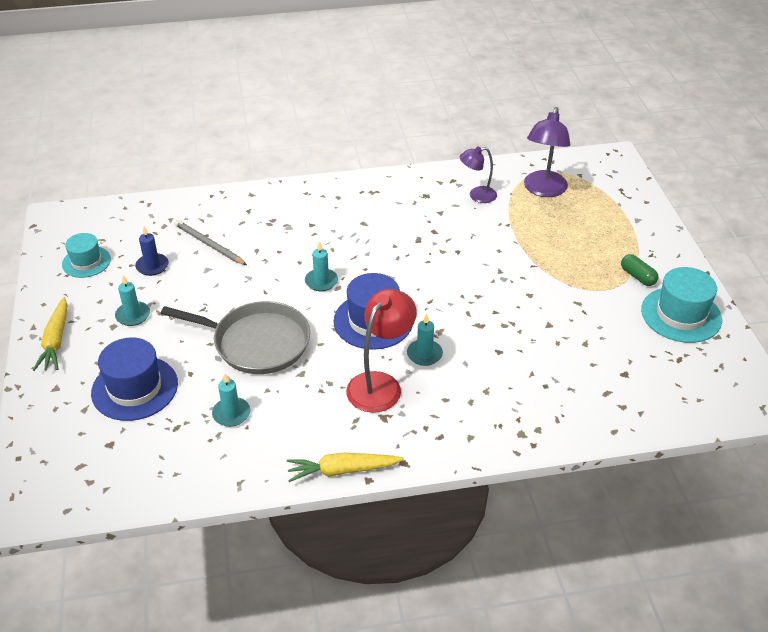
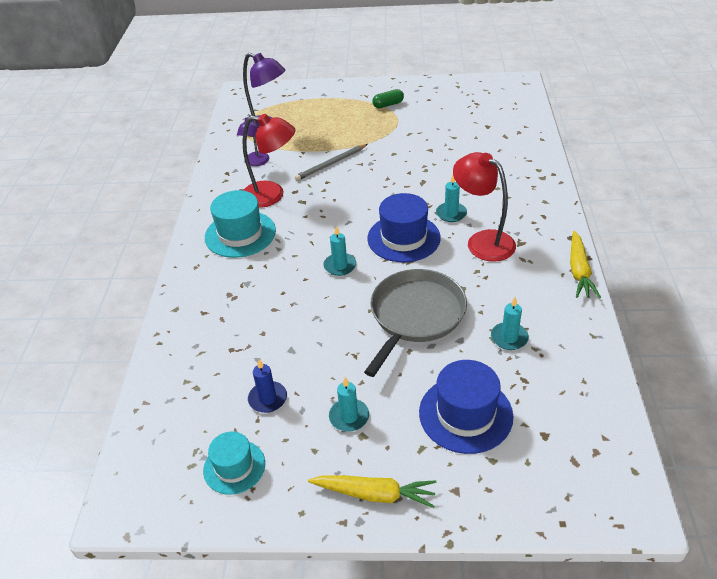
camera: 75 degrees left, 0 degrees up
(209, 244) = (249, 347): grey pencil -> grey pencil (331, 164)
(423, 217) = (272, 195): none -> red lamp
(681, 315) = (433, 95): turquoise hat -> turquoise hat (240, 234)

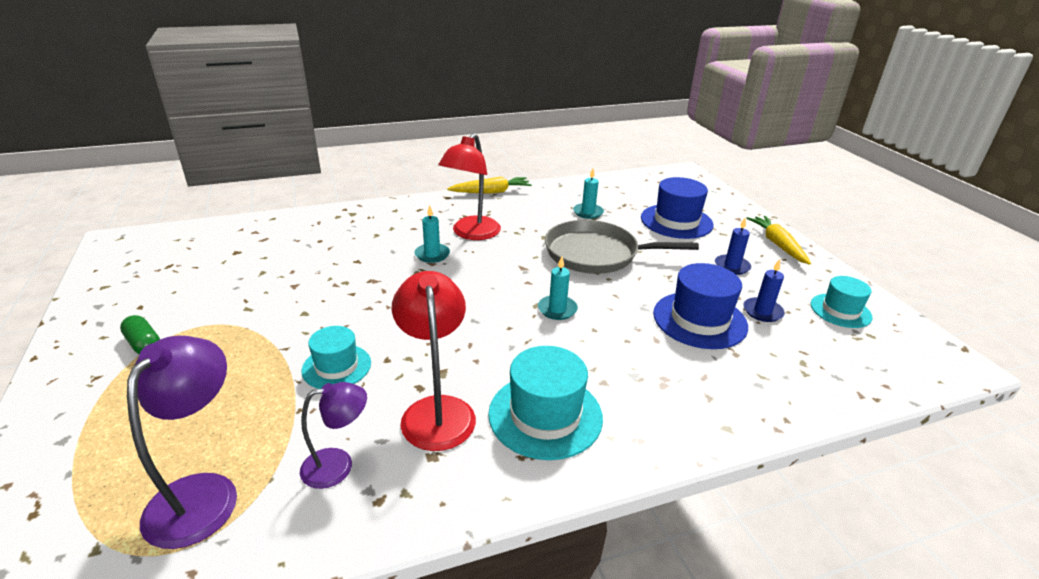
camera: 115 degrees left, 10 degrees down
(331, 164) = (336, 366): grey pencil -> turquoise hat
(349, 417) = (732, 266): turquoise candle -> blue candle
(403, 238) = (487, 277): blue hat -> blue hat (699, 320)

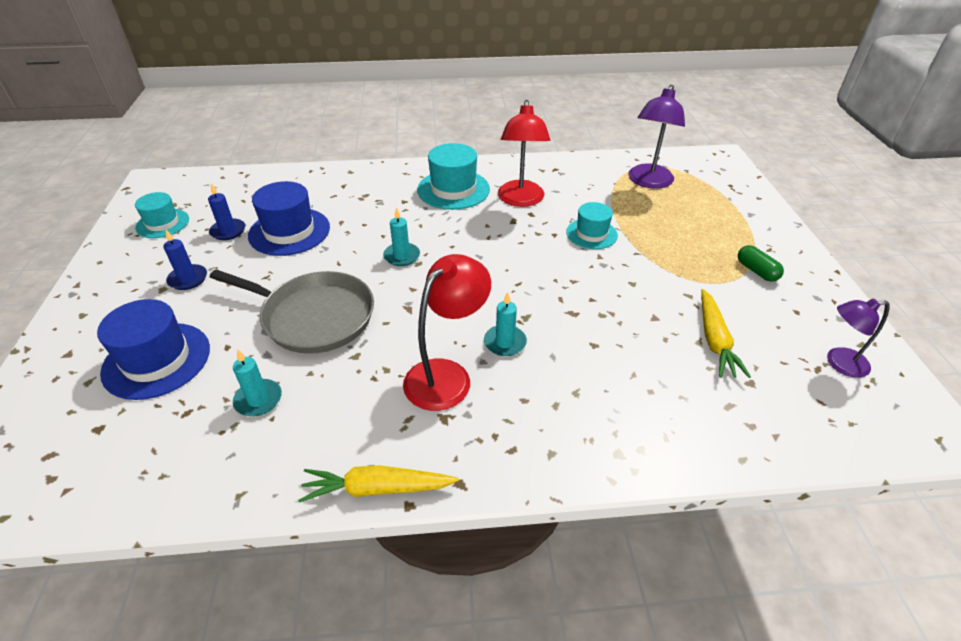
camera: 165 degrees left, 10 degrees up
(338, 465) = (579, 183): purple lamp -> purple lamp (839, 363)
(777, 244) = (93, 301): yellow carrot -> yellow carrot (714, 340)

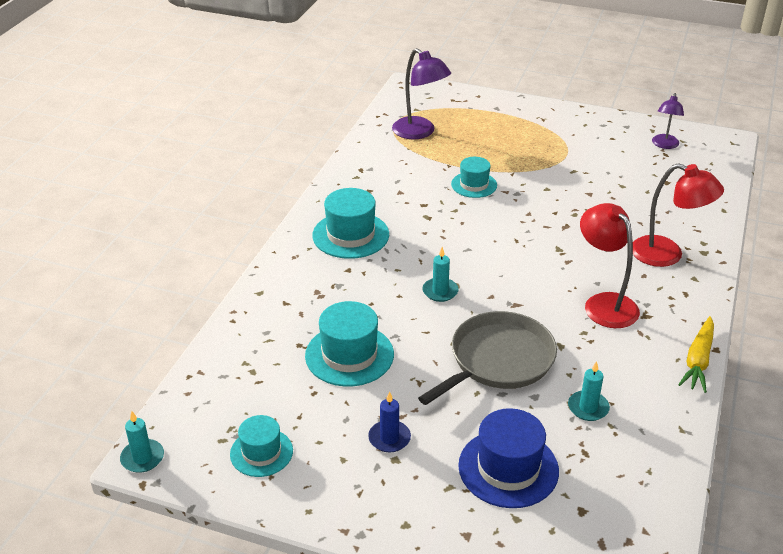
camera: 65 degrees left, 5 degrees down
(228, 231) = (317, 400): blue candle -> none
(289, 231) = (349, 355): blue hat -> turquoise hat
(505, 342) = (582, 267): turquoise candle -> turquoise candle (142, 458)
(521, 200) = (398, 203): red lamp -> red lamp (667, 255)
(714, 340) = (624, 179): yellow carrot -> none
(756, 271) = (563, 134): green capsule -> none

